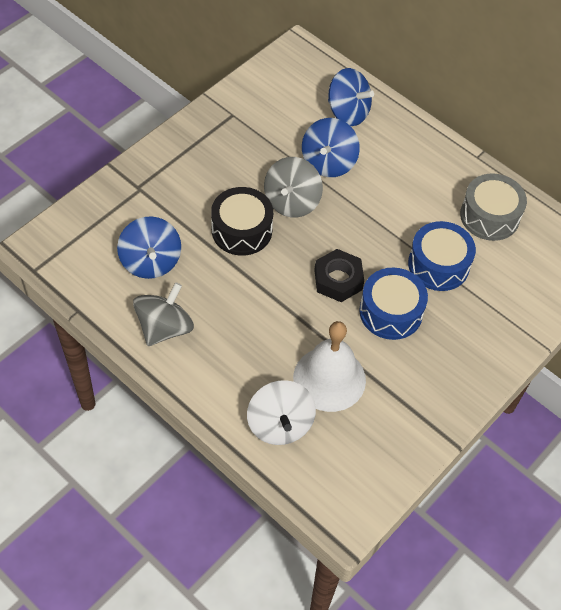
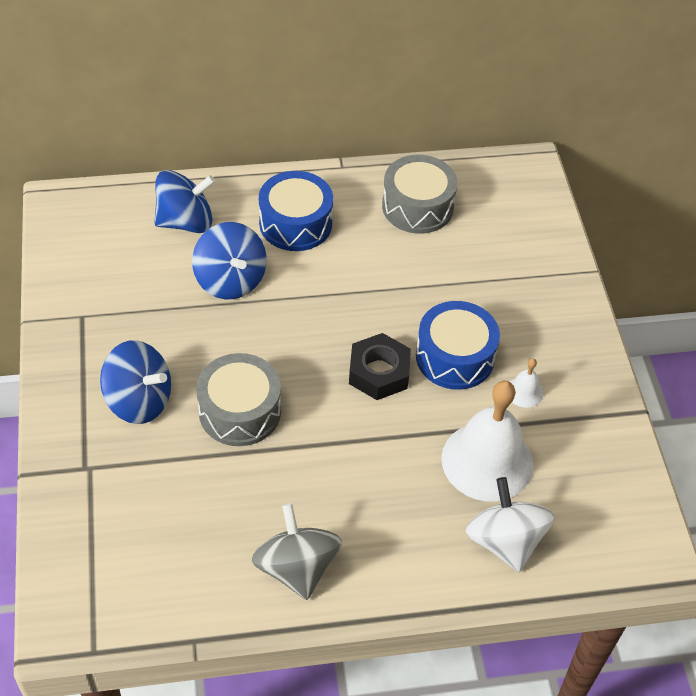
camera: 50 degrees left, 5 degrees down
(151, 261) = (198, 522): blue spinning top -> blue spinning top (139, 400)
(241, 230) = (240, 411): black drum -> grey drum
(280, 424) = (505, 541): white spinning top -> white spinning top turned 135 degrees counterclockwise
(292, 202) = (247, 344): grey spinning top -> none
(403, 367) = (524, 392): none -> white bell
(438, 265) = (435, 282): blue drum -> blue drum (295, 223)

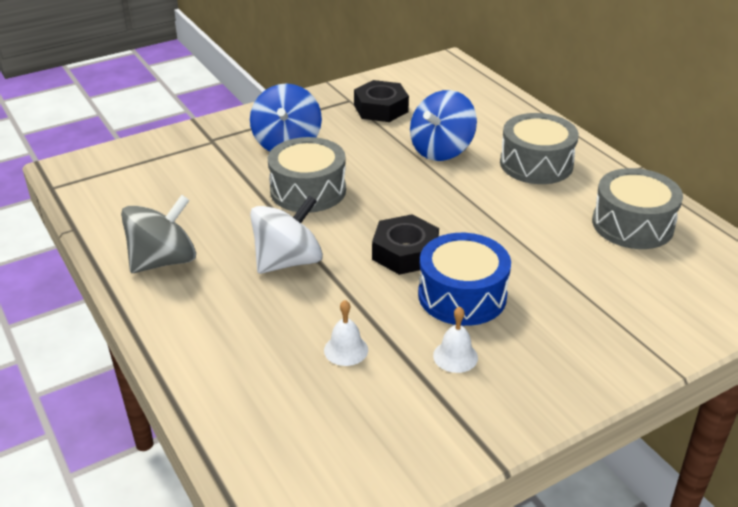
camera: 70 degrees right, 15 degrees down
(119, 296) = (381, 108): none -> black nut
(186, 222) = (483, 114): blue spinning top -> none
(295, 223) = (536, 164): blue drum -> grey drum
(487, 461) = (346, 350): white bell -> white bell, size x0.43
(505, 541) = (252, 387): white spinning top -> white spinning top (288, 261)

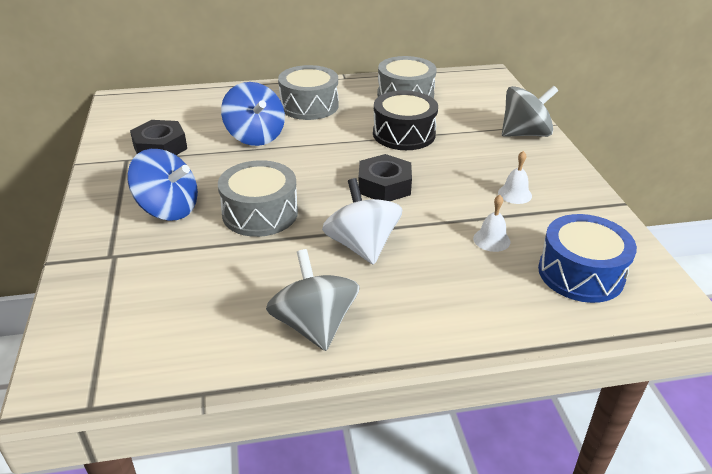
camera: 70 degrees left, 0 degrees up
(462, 295) = (449, 175): blue drum -> blue drum (580, 273)
(529, 243) = (404, 134): none -> black drum
(622, 347) = (525, 134): none -> grey spinning top

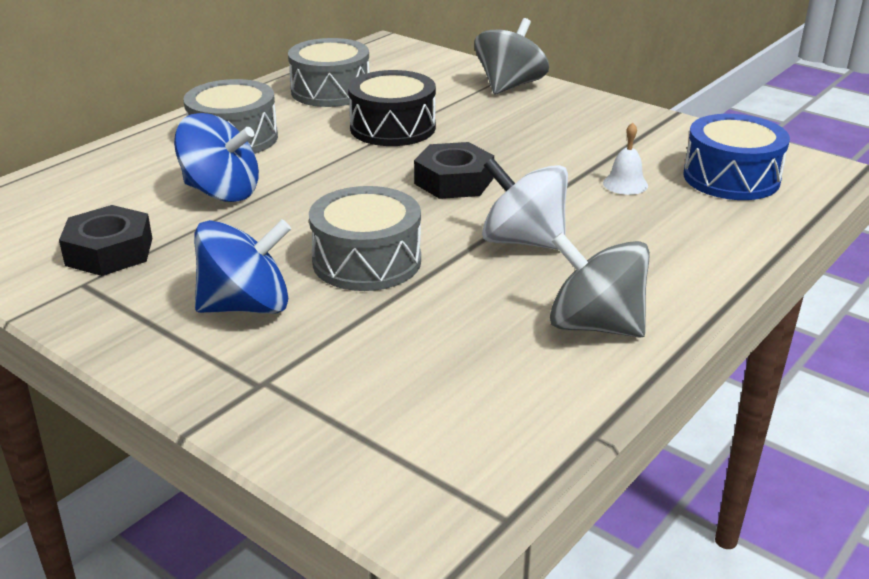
camera: 40 degrees left, 5 degrees down
(514, 194) = (583, 139): white bell -> none

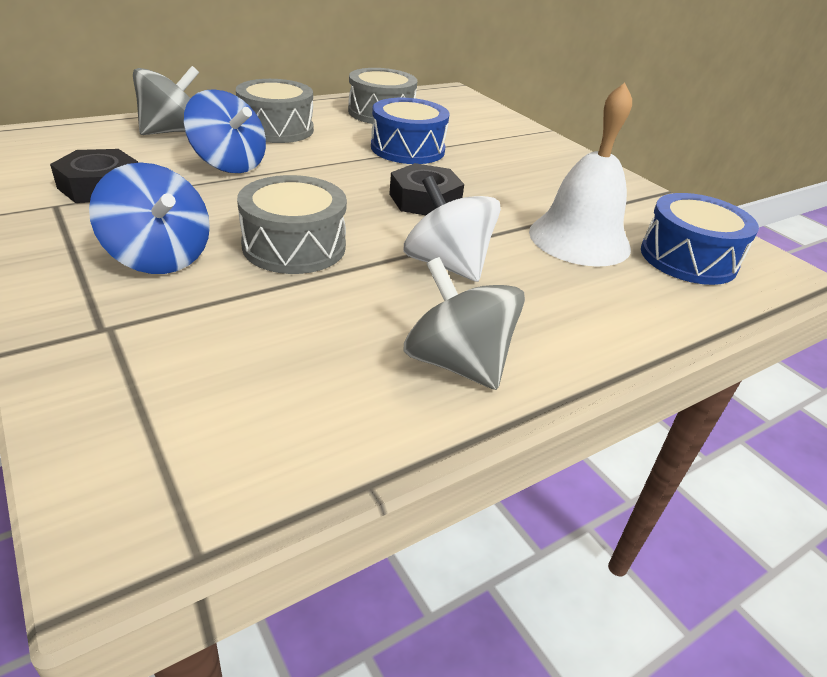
camera: 15 degrees right, 5 degrees up
(246, 306) = (159, 257): blue spinning top -> blue spinning top turned 45 degrees clockwise
(392, 128) = (407, 149): black drum -> blue drum
(509, 86) = (530, 140): grey spinning top -> grey spinning top (173, 132)
(625, 184) = (579, 239): white bell -> white bell, size x2.35

